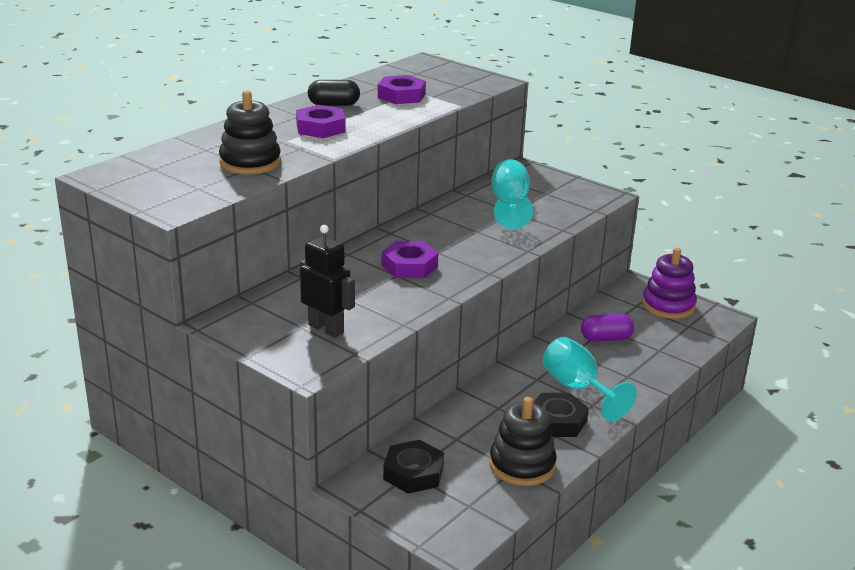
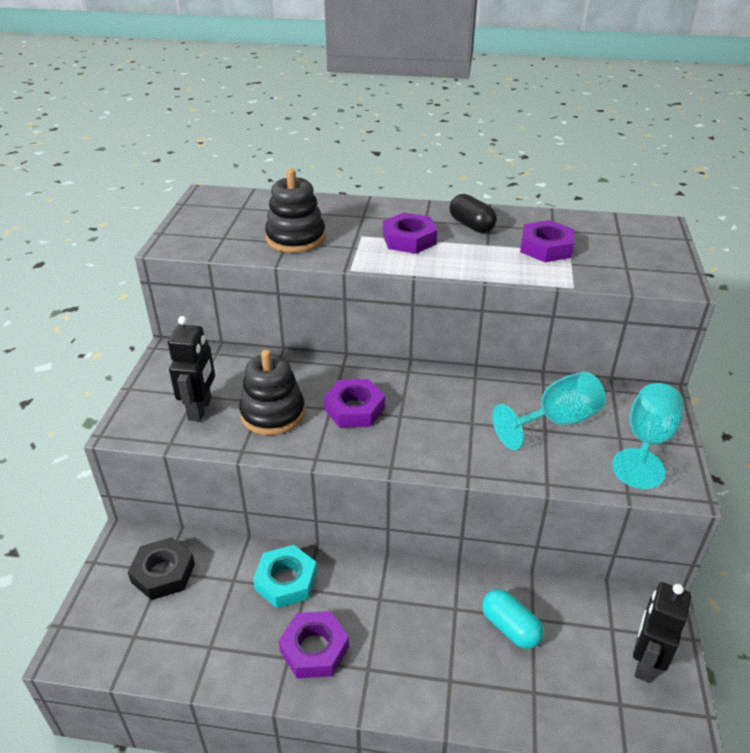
camera: 60 degrees right, 10 degrees up
(482, 413) = (286, 581): none -> turquoise nut
(522, 465) = (219, 650): black stacking toy -> black stacking toy (273, 413)
(557, 421) = (314, 649): black nut -> purple nut
(577, 388) = (388, 642): turquoise goblet -> turquoise goblet (647, 442)
(606, 338) = (510, 628): purple capsule -> turquoise capsule
(668, 305) = (645, 662): purple stacking toy -> black robot

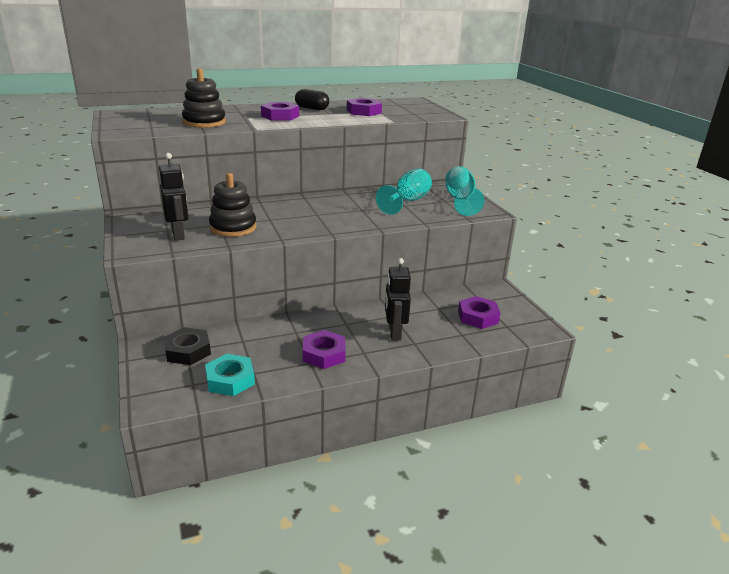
camera: 30 degrees left, 10 degrees down
(286, 581) = (279, 332): turquoise nut -> turquoise nut (230, 380)
(354, 409) = (285, 216): purple nut -> purple nut (478, 317)
(510, 628) = (430, 315): turquoise capsule -> none
(645, 662) = (507, 308): black robot -> black robot (394, 333)

